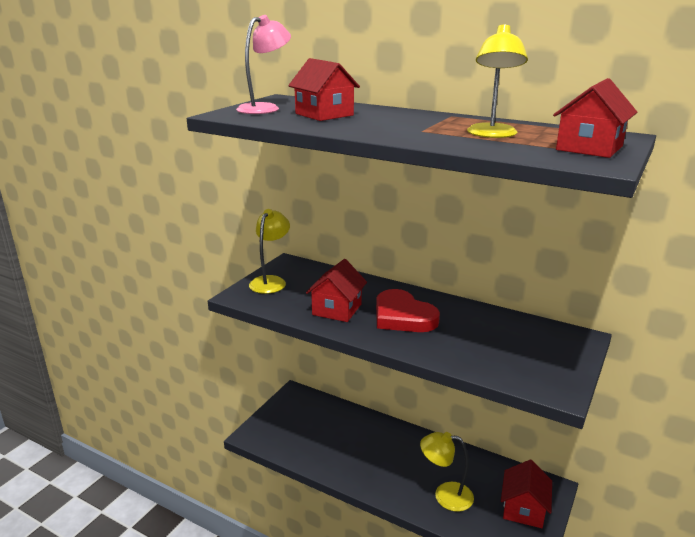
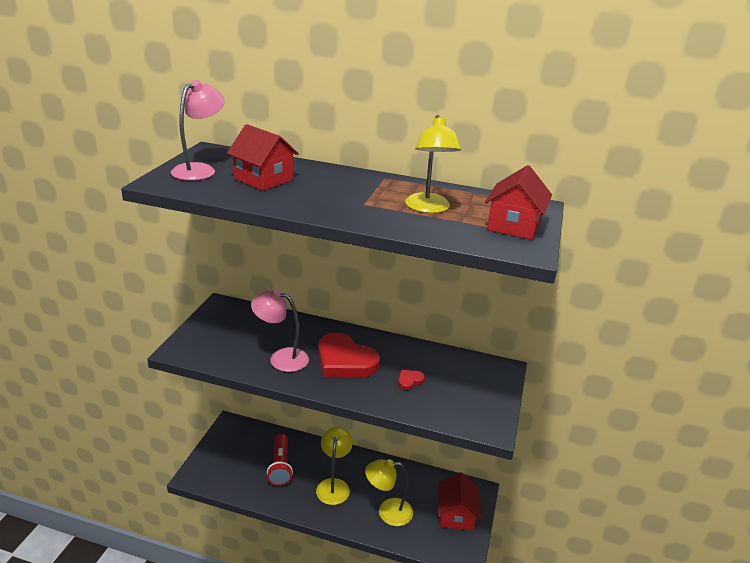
camera: 15 degrees left, 5 degrees up
(271, 281) = (208, 330): yellow lamp -> yellow lamp (334, 485)
(337, 309) = (281, 358): red house -> pink lamp
(337, 437) = (280, 466): none -> red flashlight
(470, 339) = (409, 380): none -> red heart

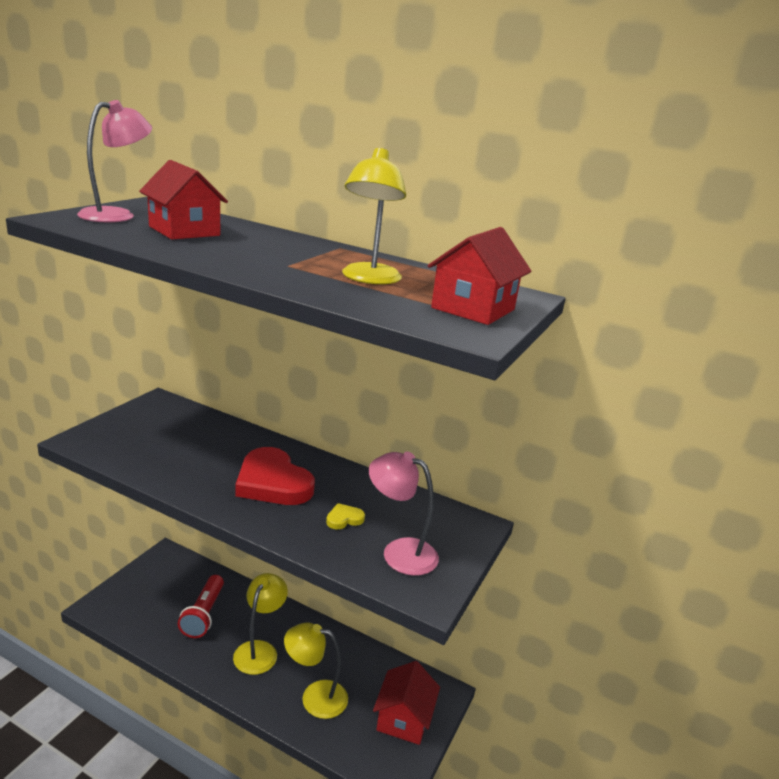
camera: 10 degrees right, 5 degrees down
(281, 358) = (195, 467): pink lamp -> pink lamp (399, 552)
(409, 380) = (344, 519): red heart -> yellow heart

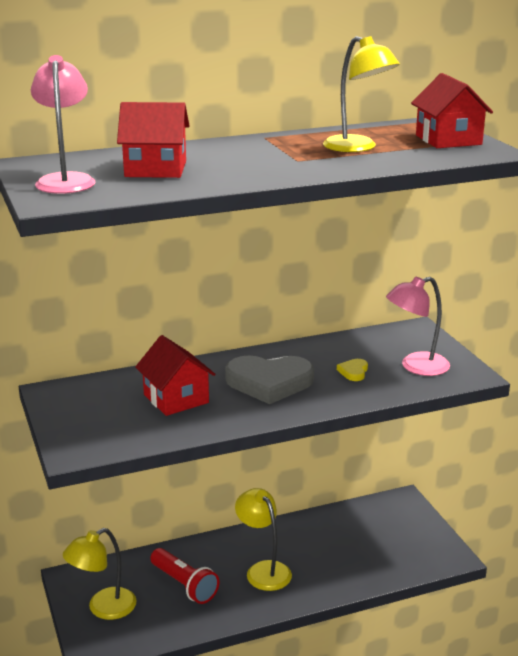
camera: 45 degrees left, 0 degrees up
(273, 482) = (269, 382): red heart -> grey heart
(315, 697) = (344, 562): yellow lamp -> yellow lamp (103, 608)
(403, 719) = (407, 529): red house -> red house (176, 399)

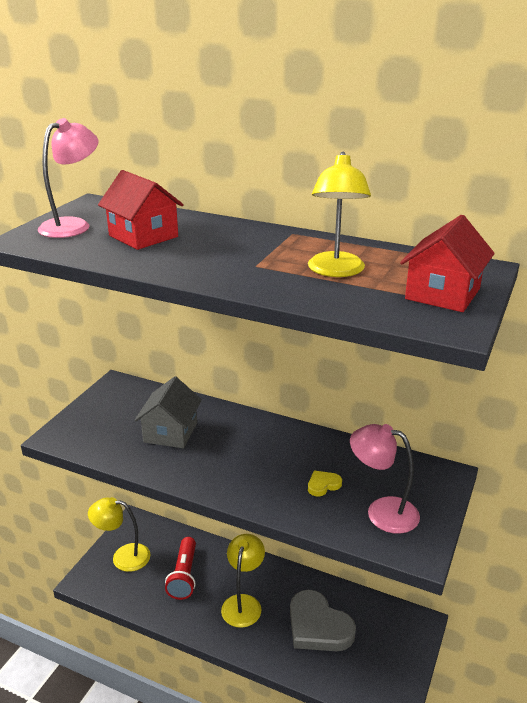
camera: 45 degrees right, 5 degrees up
(176, 399) = (170, 432): red house -> grey house
(269, 382) = (248, 456): grey heart -> grey heart (318, 626)

